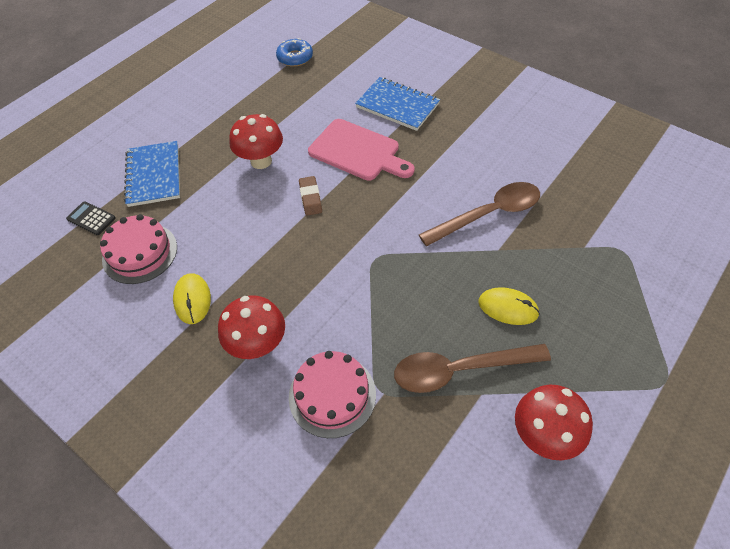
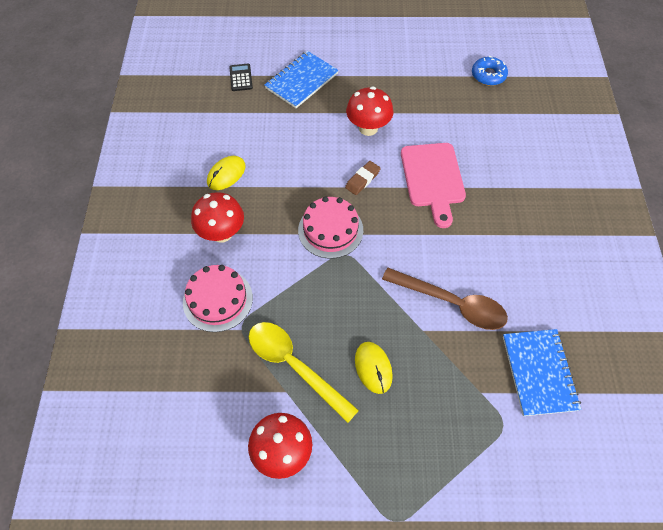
camera: 50 degrees right, 5 degrees up
(140, 253) = (237, 121): pink cake -> pink cake (330, 230)
(397, 105) = (506, 172): blue notebook -> blue notebook (539, 373)
(460, 370) = (294, 366): brown spoon -> yellow spoon

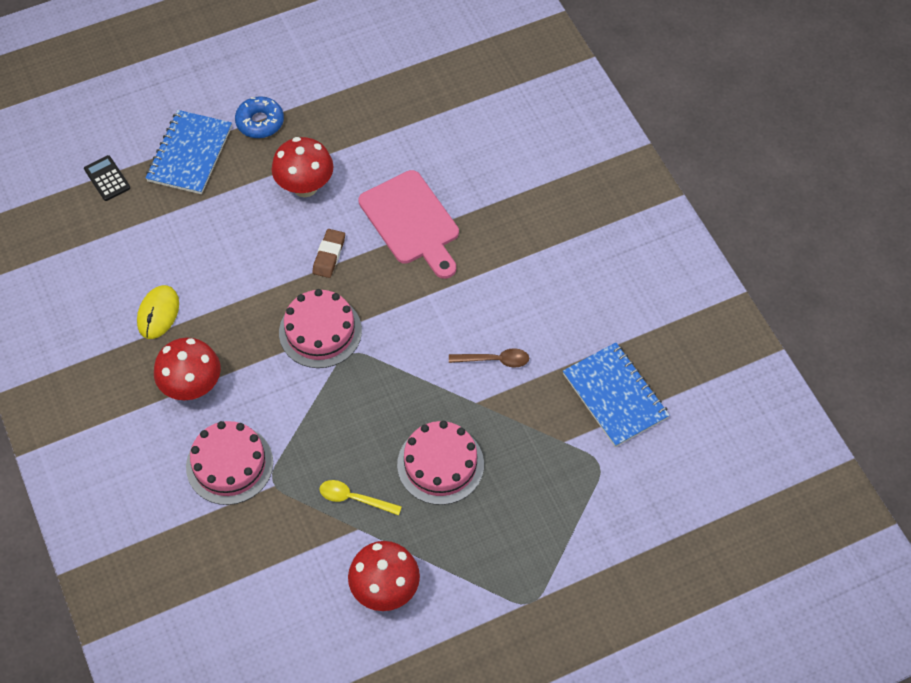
camera: 25 degrees left, 0 degrees up
(294, 366) = (354, 498): yellow spoon -> yellow spoon, size x0.52
(373, 368) = (440, 464): yellow mouse -> pink cake
(451, 303) = (494, 360): brown spoon -> brown spoon, size x0.52
(488, 75) = (421, 60): blue donut -> blue donut (260, 122)

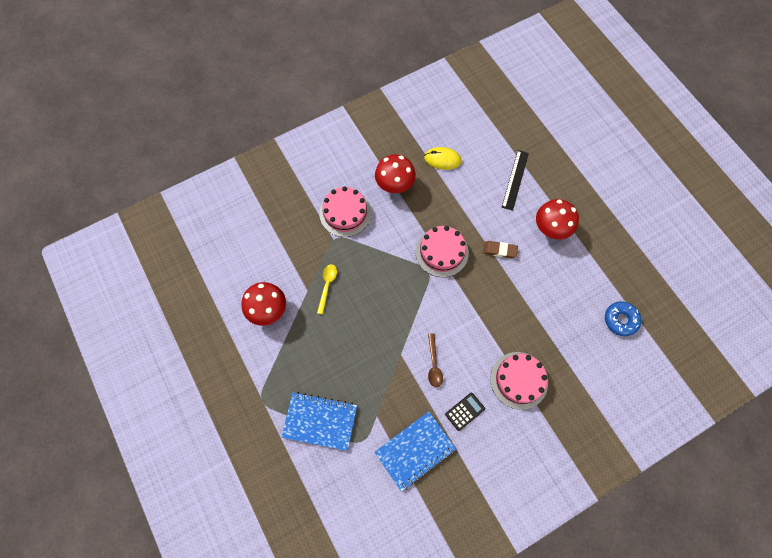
camera: 85 degrees right, 10 degrees up
(107, 178) = (534, 116): black calculator -> black calculator (465, 411)
(189, 154) = (562, 158): blue notebook -> blue notebook (320, 421)
(215, 219) = (515, 180): none -> black ruler
(260, 122) = (596, 195): blue donut -> blue donut (620, 320)
(412, 222) = (535, 300): pink cutting board -> none
(440, 464) = (354, 335): pink cake -> pink cake (519, 380)

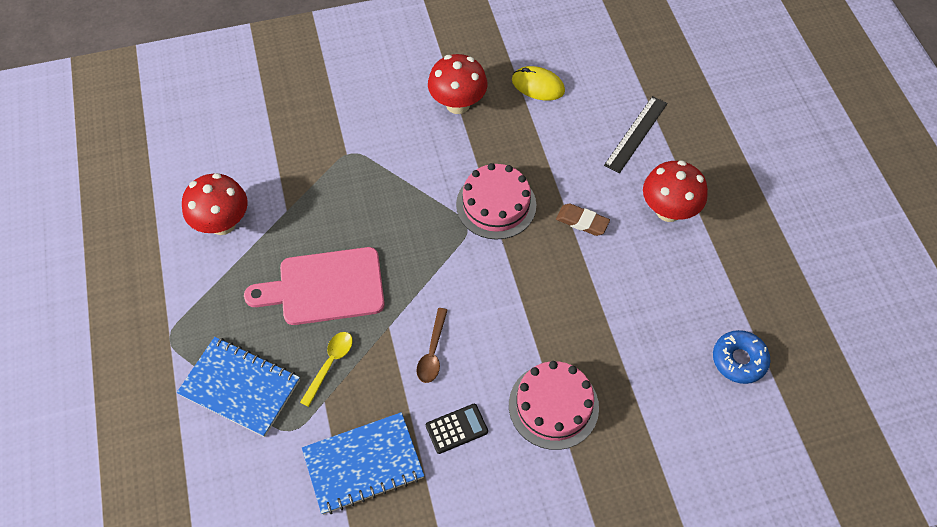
camera: 15 degrees right, 10 degrees down
(327, 286) = (316, 211): yellow spoon -> yellow spoon (330, 364)
(345, 213) = (375, 124): pink cake -> none
(351, 338) = (325, 287): none -> pink cutting board

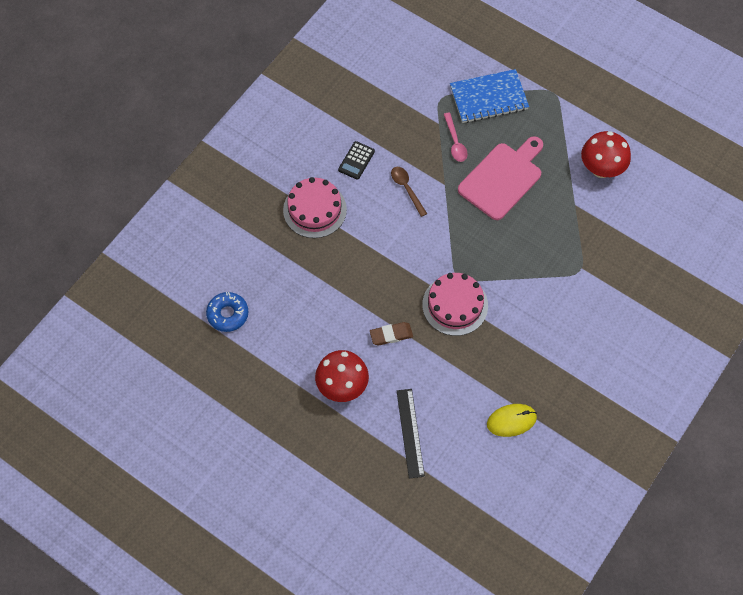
camera: 140 degrees right, 5 degrees up
(330, 364) = (455, 142): yellow spoon -> pink spoon
(363, 464) = (388, 110): blue notebook -> none
(457, 104) = (550, 361): red mushroom -> none

